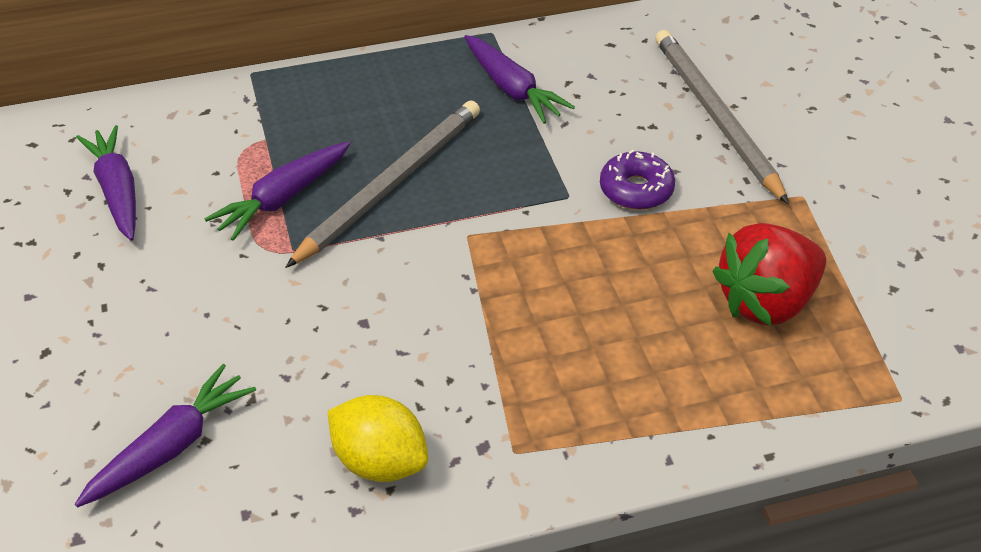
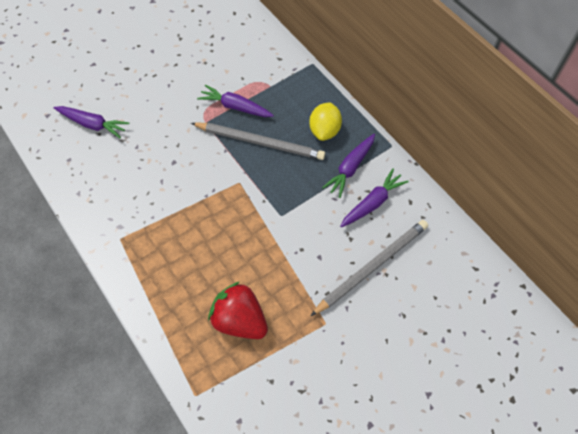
camera: 70 degrees right, 15 degrees up
(117, 191) = (218, 51): purple carrot -> purple carrot (372, 203)
(380, 462) = (103, 193): yellow lemon -> yellow lemon (324, 131)
(636, 189) = (297, 243): purple donut -> none

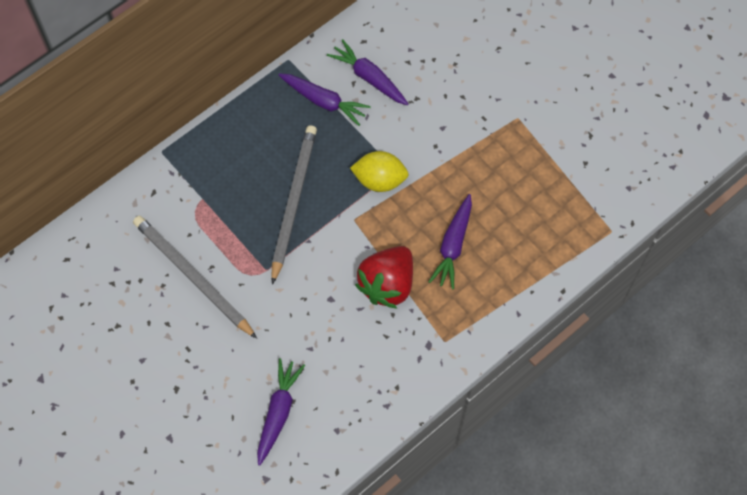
camera: 95 degrees left, 5 degrees up
(235, 107) = (239, 237): purple carrot -> purple carrot (453, 246)
(239, 320) = (526, 199): red strawberry -> red strawberry (387, 284)
(324, 131) = (271, 131): yellow lemon -> yellow lemon (379, 180)
(372, 267) = (448, 77): grey pencil -> grey pencil (193, 276)

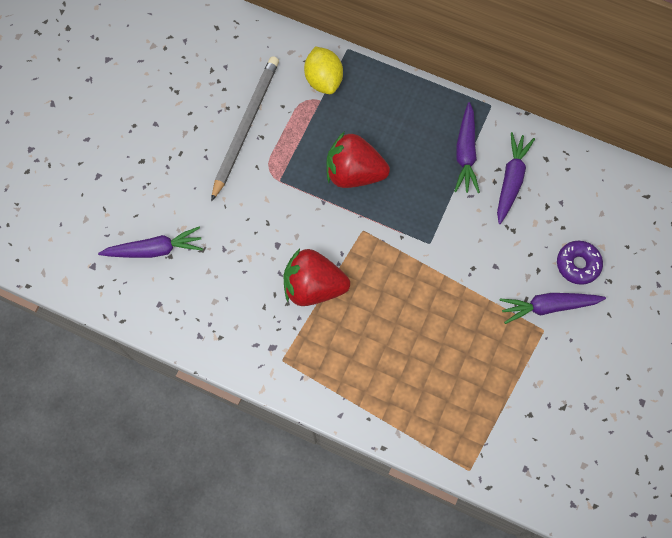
camera: 65 degrees right, 5 degrees up
(293, 202) = (354, 173): grey pencil -> red strawberry
(379, 180) = (412, 235): yellow lemon -> yellow lemon (323, 80)
(453, 246) = (379, 327): purple carrot -> purple carrot (548, 306)
(472, 64) = (577, 264): none -> purple donut

